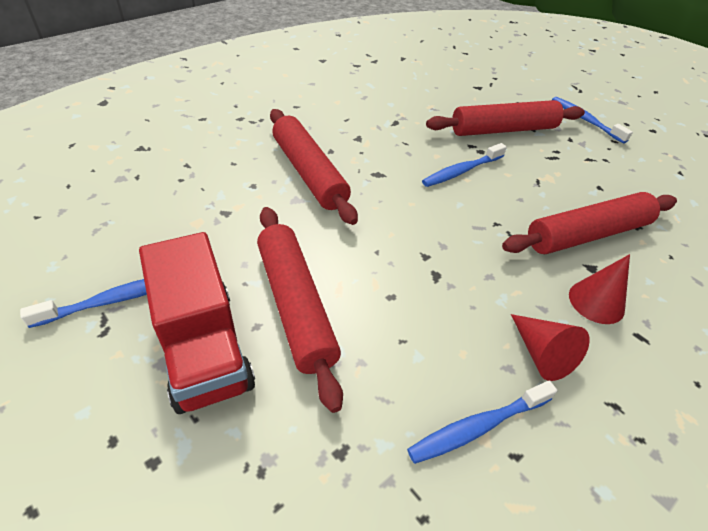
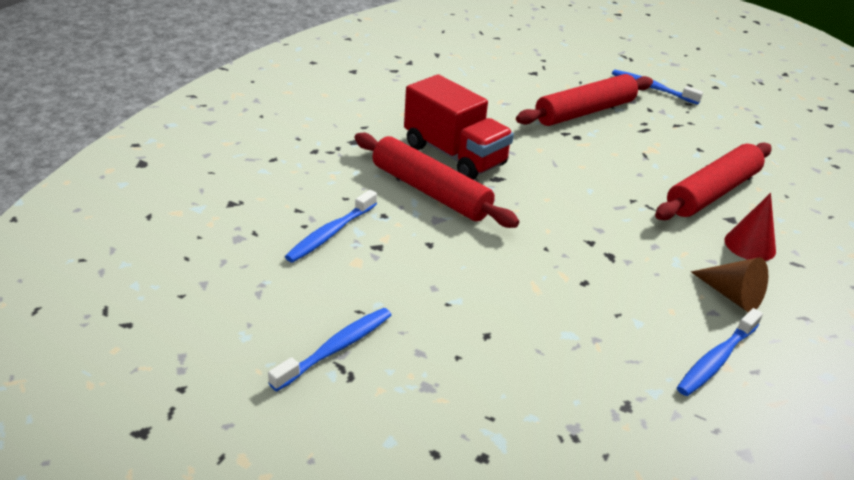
camera: 20 degrees left, 10 degrees down
(204, 348) = (455, 364): red truck -> red truck (454, 155)
(295, 306) = (508, 310): red rolling pin -> none
(461, 171) = (572, 159): blue toothbrush -> blue toothbrush (330, 233)
(541, 354) = (731, 295): red cone -> brown cone

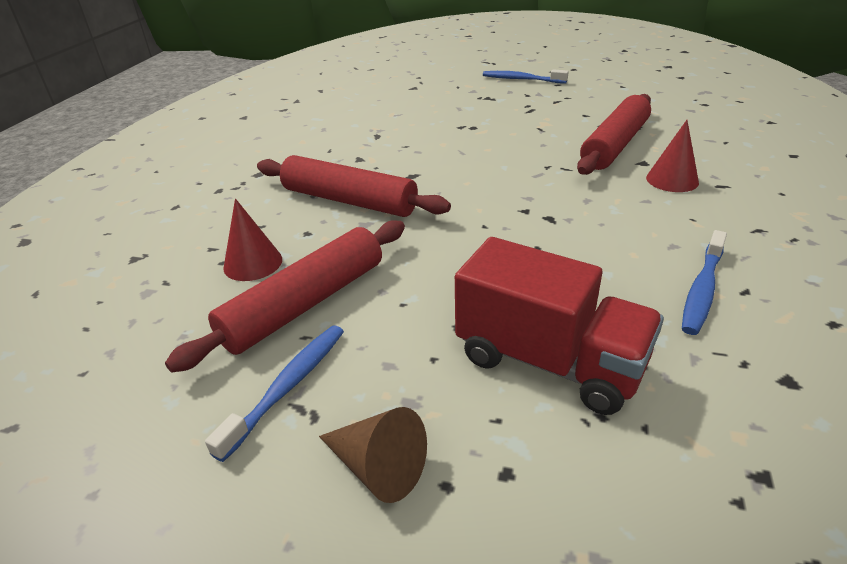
camera: 10 degrees left, 0 degrees up
(330, 233) = (253, 263): blue toothbrush -> red cone
(454, 155) = (363, 165): red truck -> red truck (549, 361)
(585, 112) = (472, 107): red rolling pin -> red rolling pin (306, 304)
(731, 295) = (681, 226): brown cone -> brown cone (378, 467)

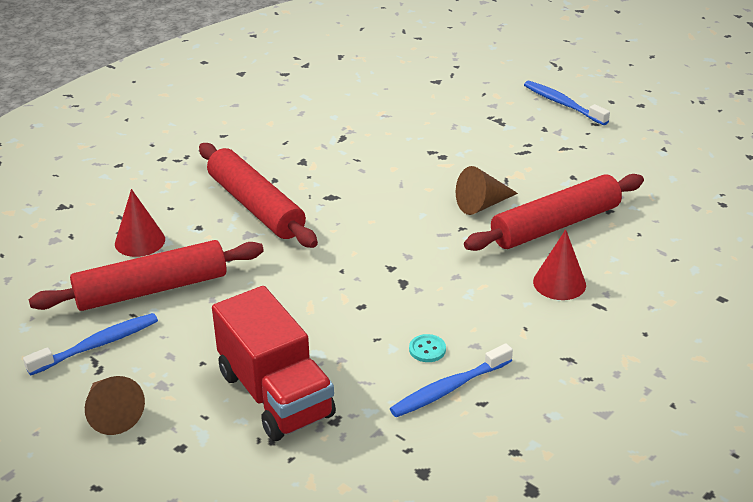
camera: 25 degrees right, 0 degrees up
(543, 147) = (482, 204): none -> brown cone
(639, 263) = (427, 349): none -> turquoise button

